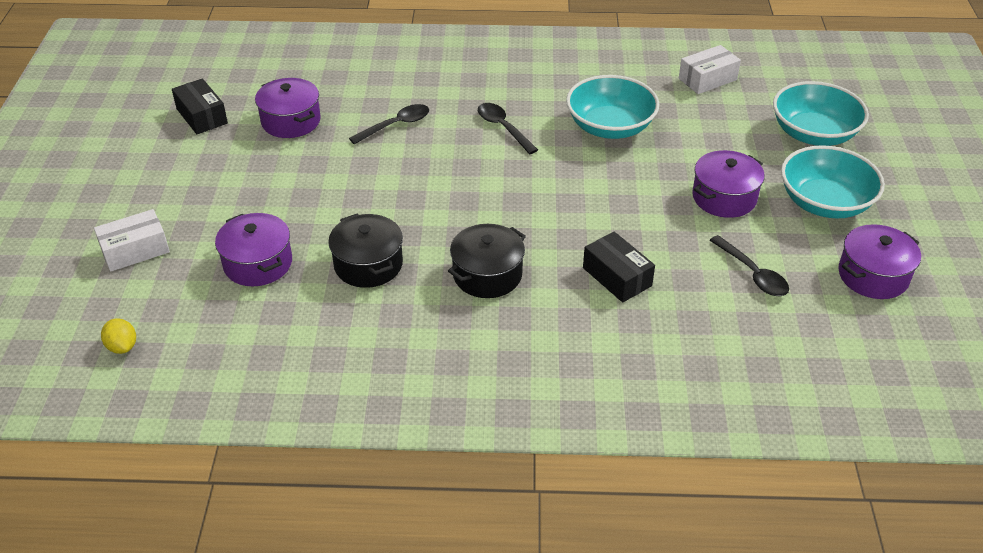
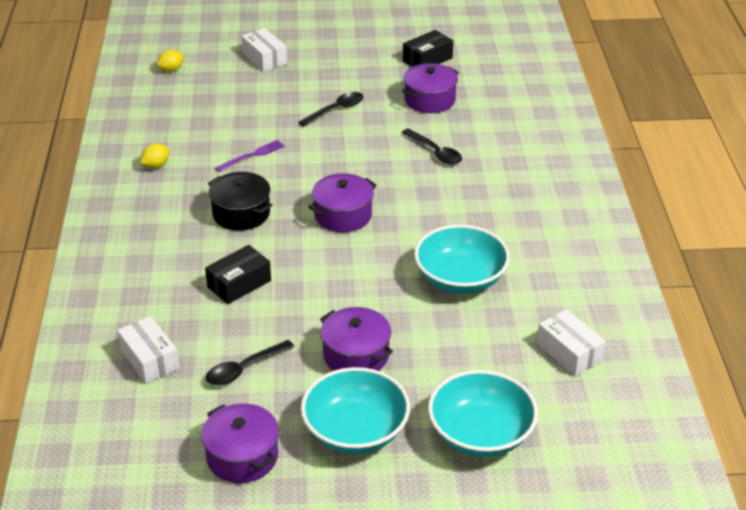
camera: 85 degrees right, 5 degrees down
(258, 263) = (252, 108): purple pot -> purple pot (343, 215)
(368, 264) = (252, 156): black pot -> purple fork
(369, 355) = (156, 165): none -> yellow lemon
(503, 128) = (444, 212): black spoon -> black spoon (336, 110)
(746, 347) = (149, 359): none -> white box

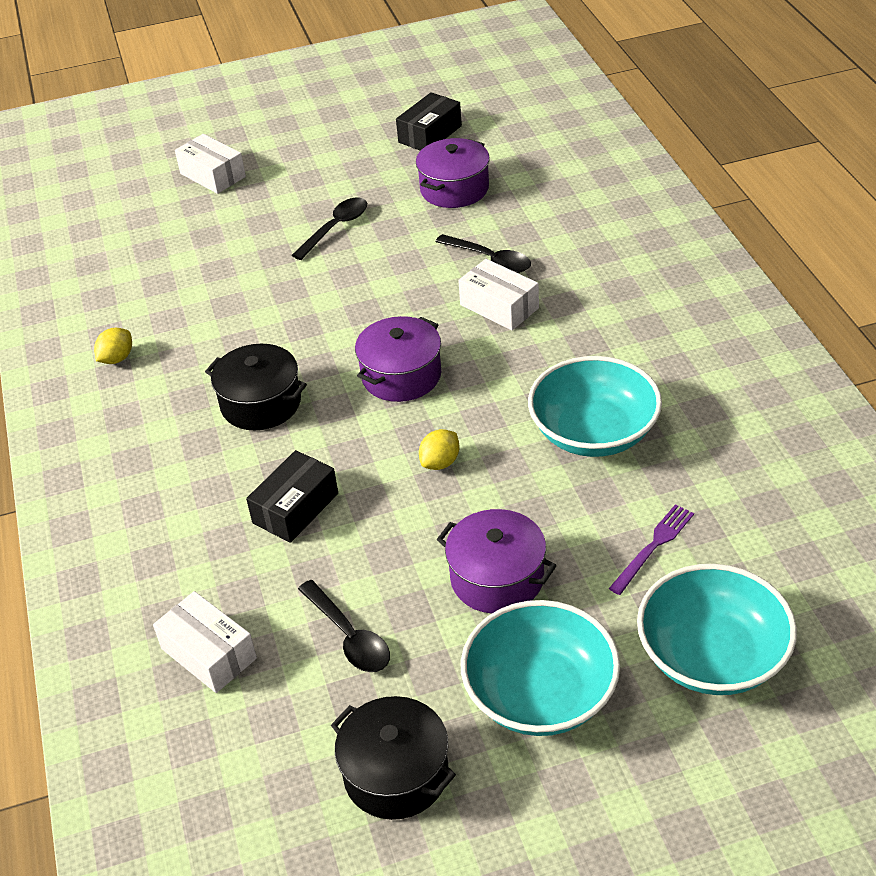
camera: 10 degrees left, 5 degrees up
(171, 70) = (90, 216): yellow lemon -> yellow lemon (440, 462)
(242, 456) = (396, 774): purple pot -> black pot
(244, 369) = (349, 636): black spoon -> black spoon turned 75 degrees counterclockwise
(252, 156) = (245, 316): purple fork -> purple fork (653, 546)
(569, 352) = (779, 505): white box -> white box (499, 306)

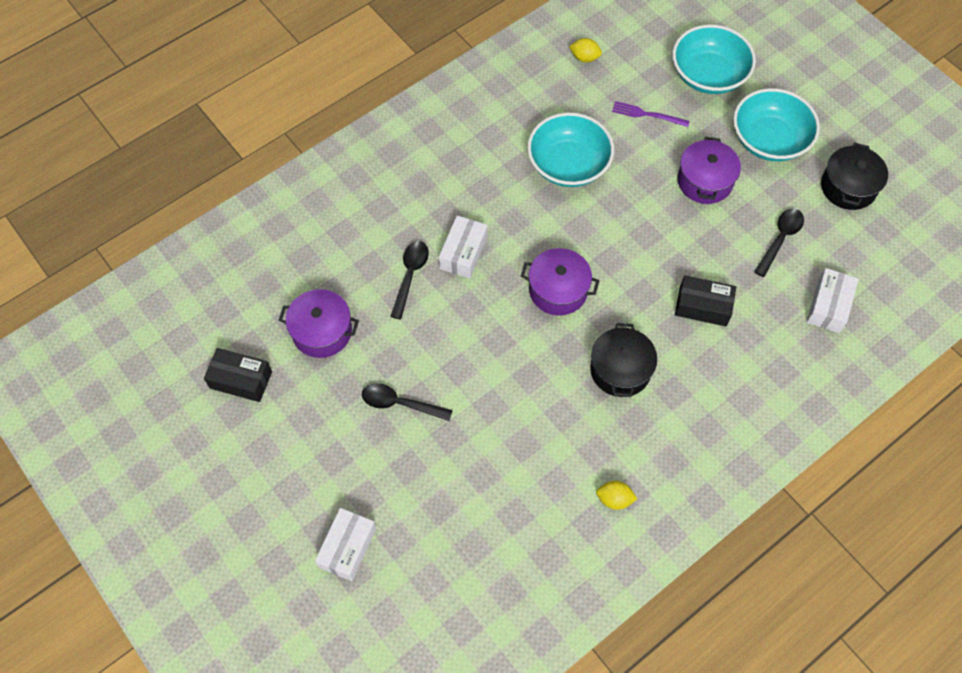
camera: 115 degrees left, 20 degrees up
(440, 462) = (629, 239): yellow lemon -> yellow lemon (584, 58)

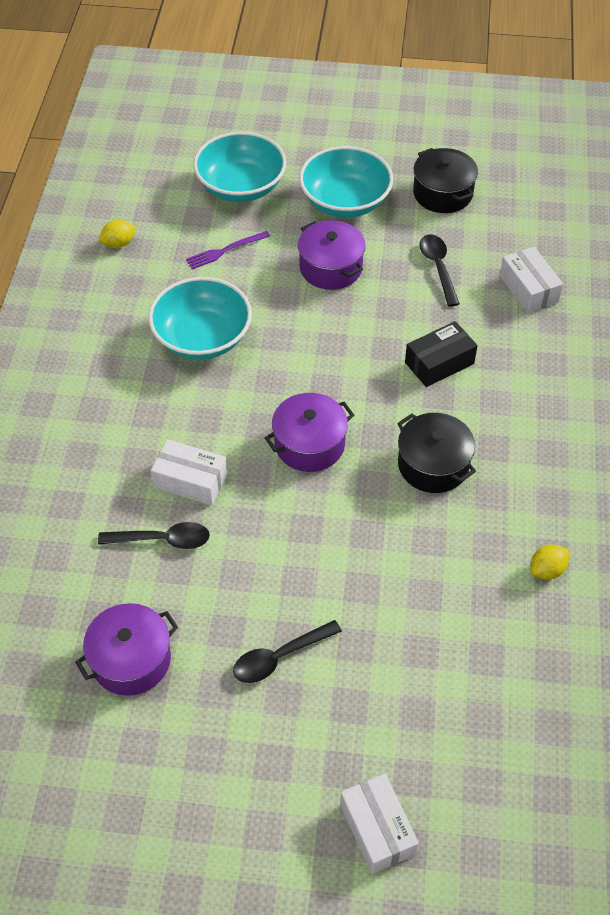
camera: 45 degrees left, 10 degrees down
(241, 380) = (97, 777): black box -> none
(410, 276) = (162, 540): black spoon -> black spoon turned 120 degrees clockwise
(463, 253) = (190, 481): white box -> white box turned 45 degrees counterclockwise

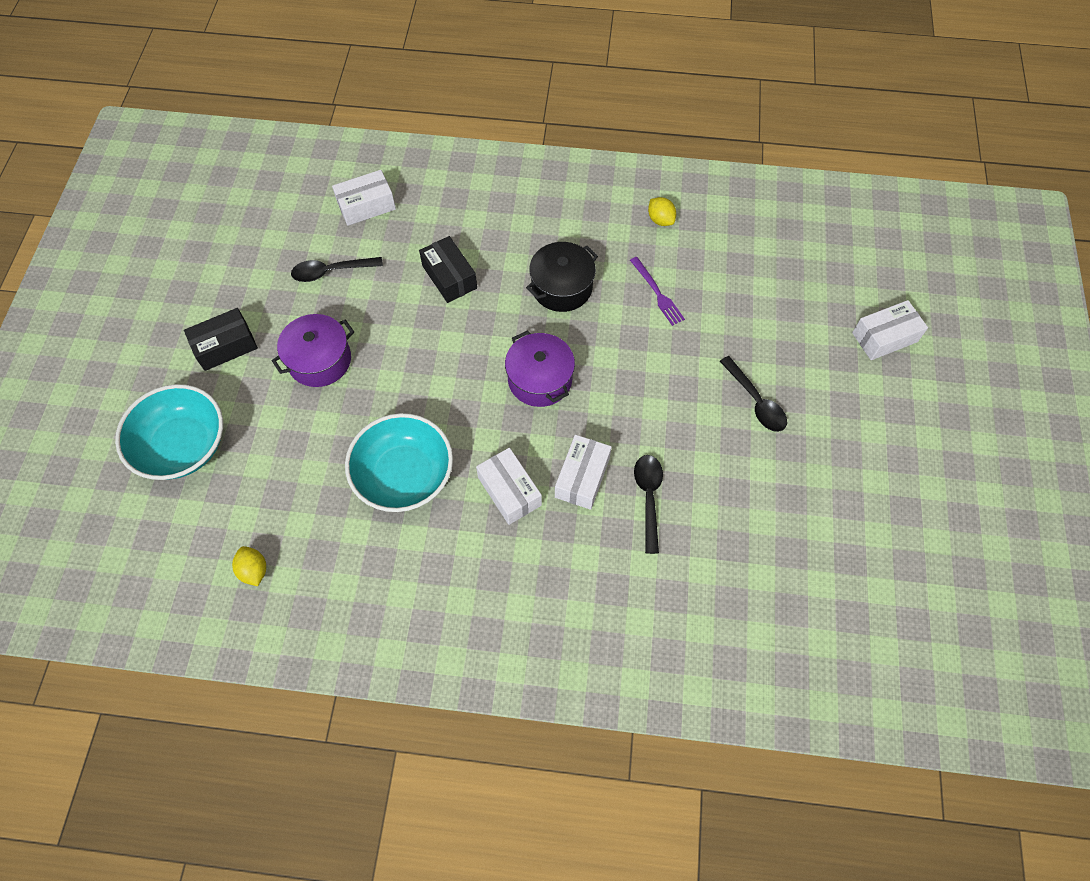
camera: 90 degrees left, 10 degrees up
(131, 660) = (771, 515): purple pot -> none
(179, 419) = (509, 491): none -> white box
(225, 250) = (281, 458): purple fork -> purple fork (657, 293)
(345, 201) = (225, 346): turquoise bowl -> black box
(442, 193) = (229, 262): black pot -> none

